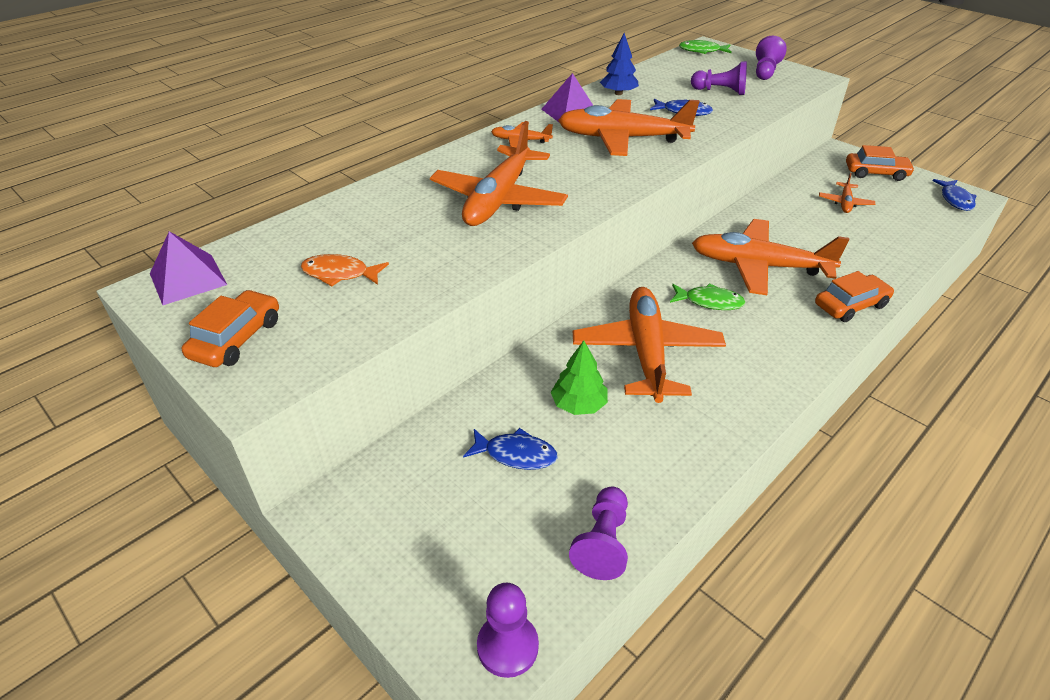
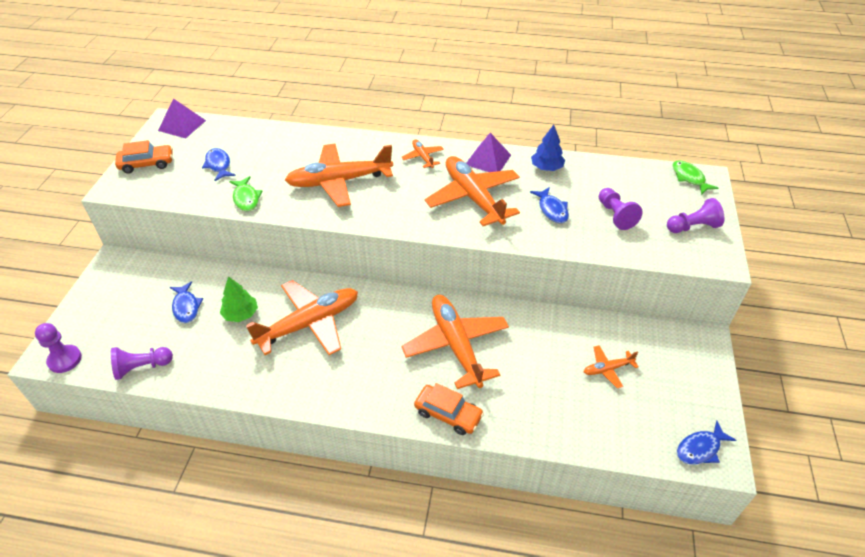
camera: 55 degrees right, 5 degrees up
(339, 274) = (218, 165): orange fish -> blue fish
(709, 302) = (388, 334): green fish -> green fish (246, 198)
(876, 173) = (689, 376): orange car -> none

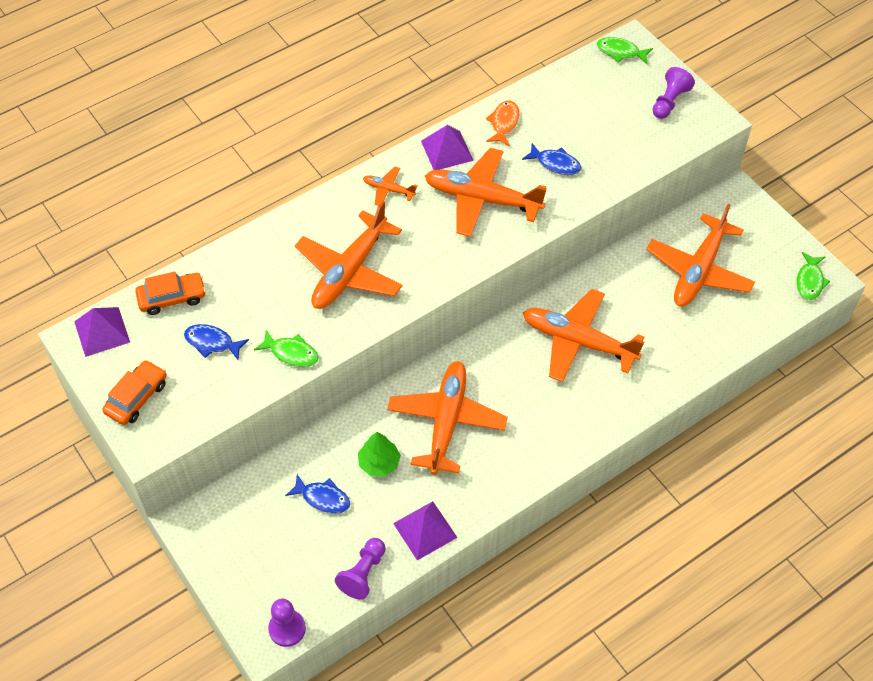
camera: 45 degrees left, 10 degrees up
(207, 375) = (425, 530): none -> purple pyramid
(448, 414) = (635, 398): orange car -> orange car (172, 298)
(546, 168) = (504, 123): blue tree -> orange fish
(607, 369) = (699, 270): orange plane -> orange plane, size x2.17
(615, 215) = (606, 132): purple pawn -> none
(700, 448) = (809, 281): blue fish -> green fish

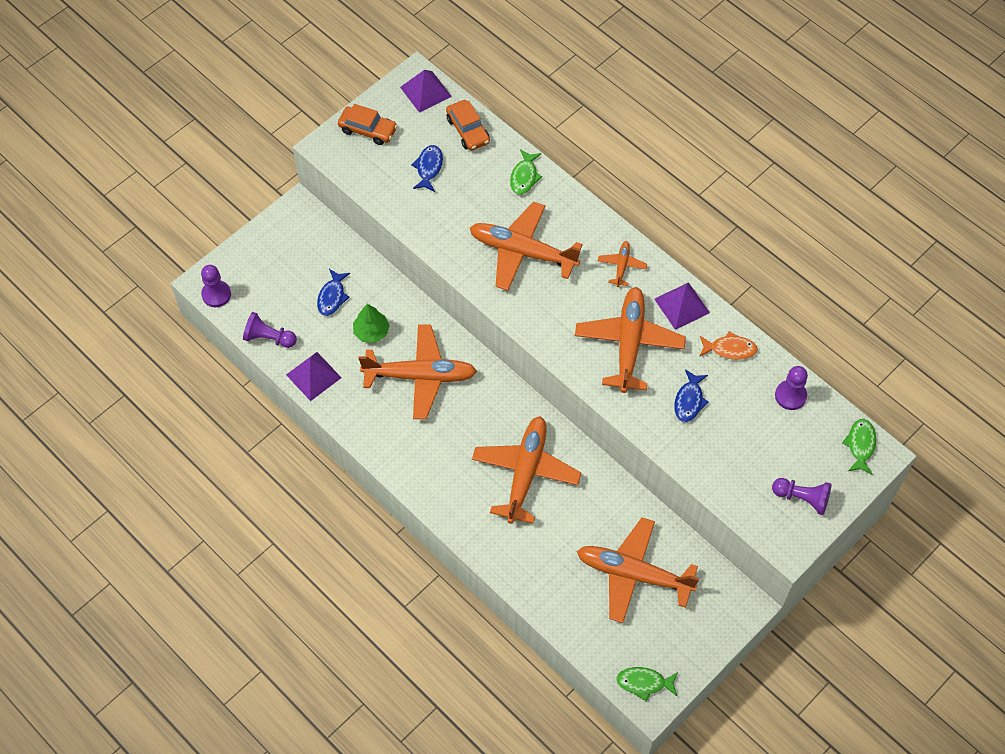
camera: 80 degrees right, 5 degrees up
(291, 353) = (429, 225): green fish -> green fish (524, 177)
(562, 89) = (790, 396): none -> purple pawn

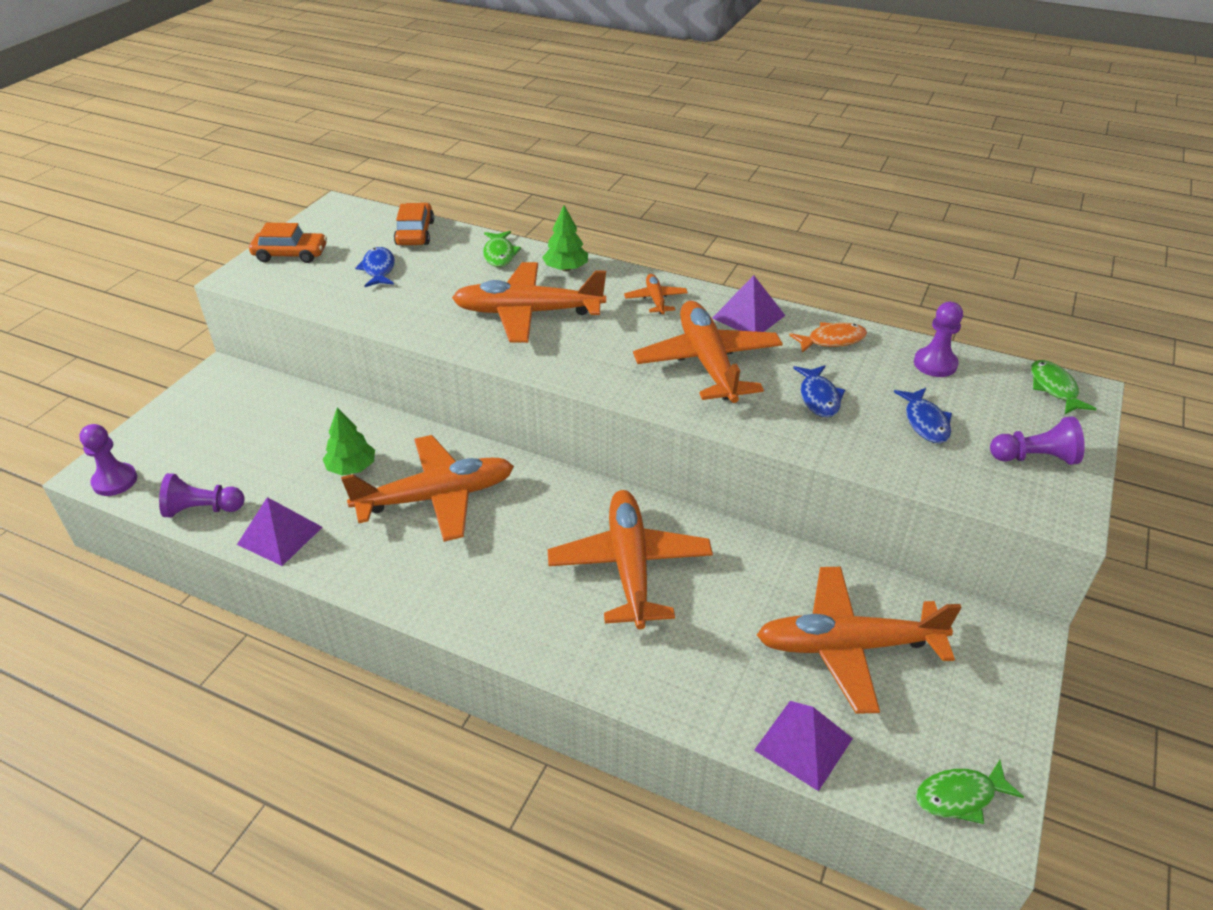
camera: 20 degrees left, 20 degrees down
(332, 297) = (286, 445): blue fish -> blue fish (925, 422)
(425, 91) = (352, 215): purple pyramid -> purple pyramid (803, 744)
(468, 130) = (415, 233): orange car -> orange car turned 135 degrees counterclockwise
(569, 209) = (566, 268): none -> green tree

